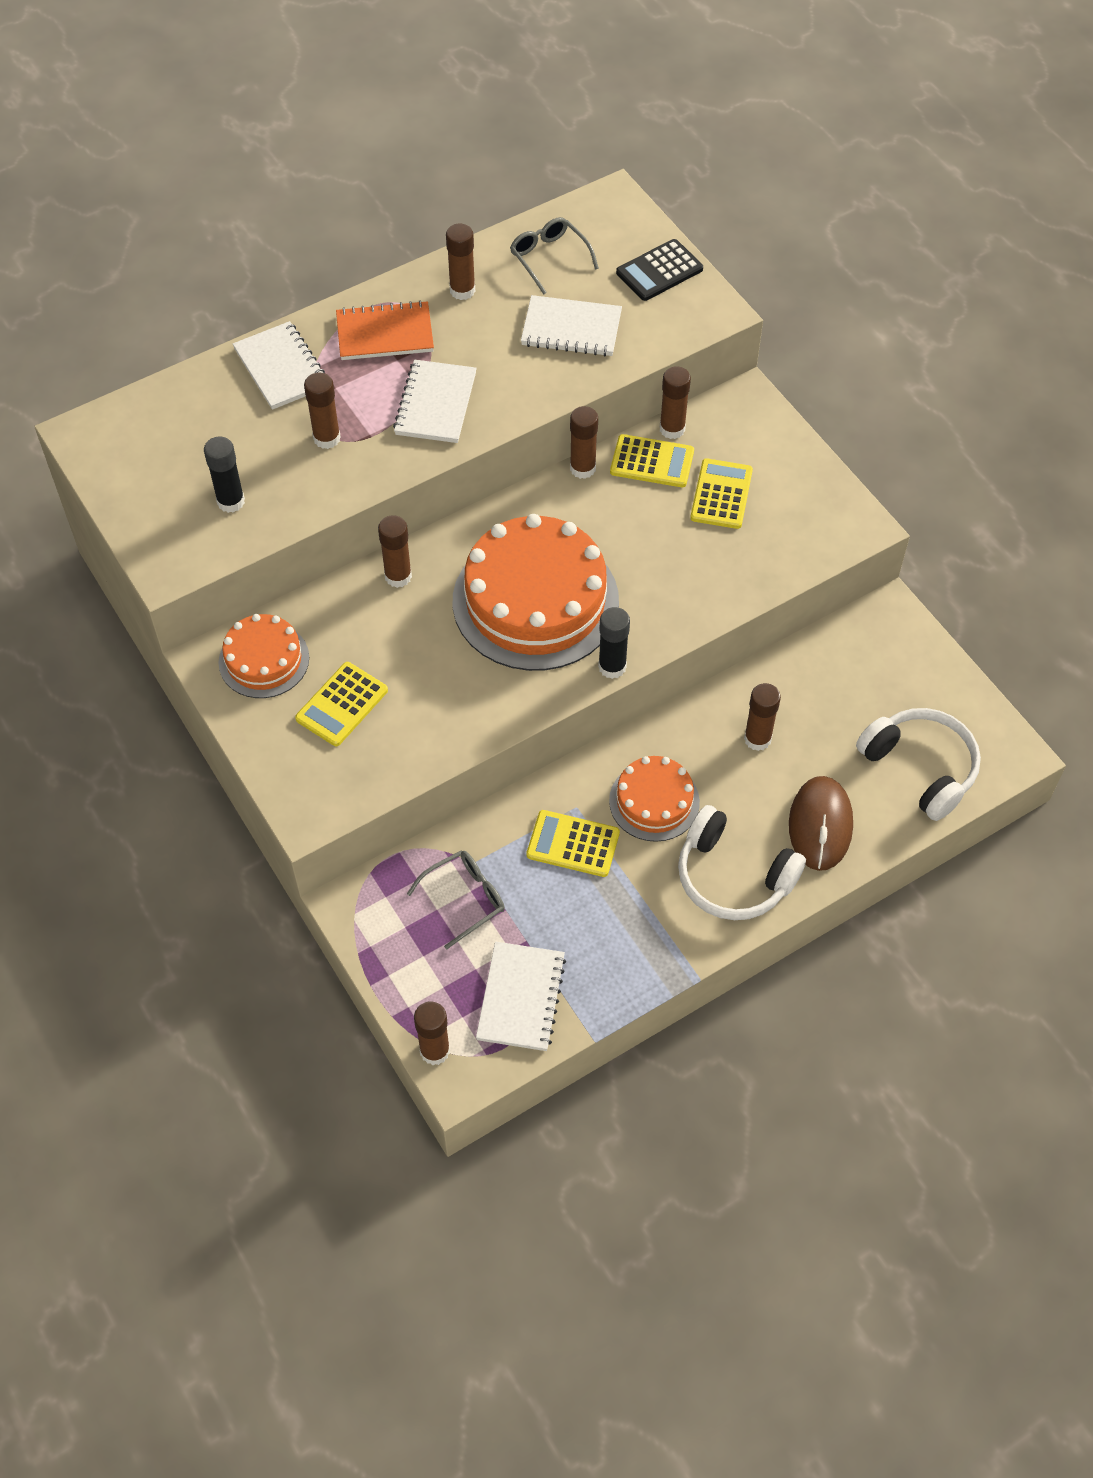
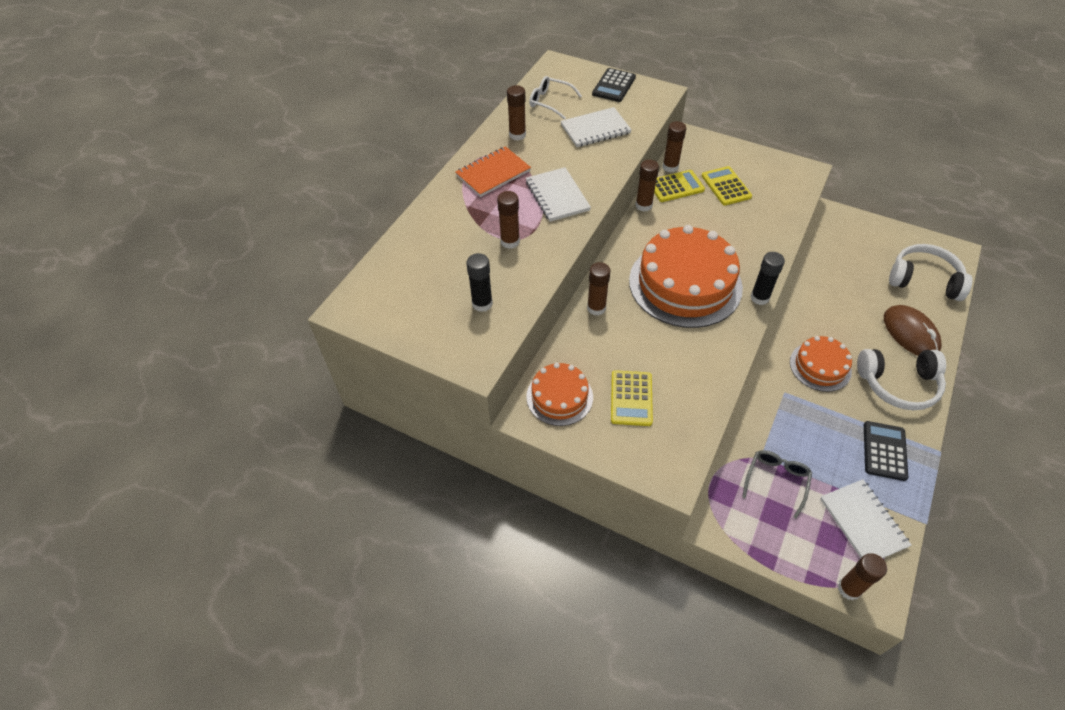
camera: 30 degrees left, 5 degrees down
(281, 368) = (447, 216): white notebook -> none
(549, 258) = (550, 102): grey glasses -> white glasses
(573, 844) = (803, 414): yellow calculator -> none
(630, 940) = (884, 451): none -> black calculator
(757, 739) = (837, 306): brown glue stick -> none

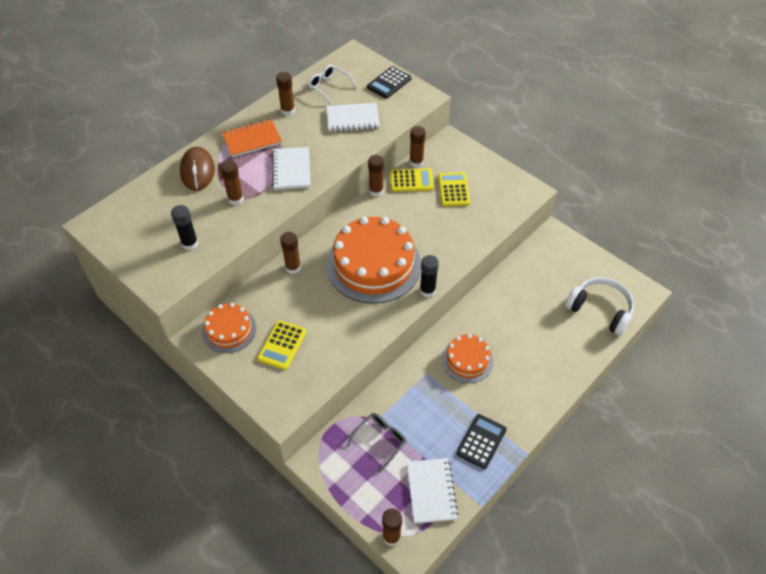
camera: 15 degrees right, 0 degrees up
(898, 384) = (524, 392): white headphones -> none
(910, 333) = (560, 352): brown mouse -> brown mouse (197, 171)

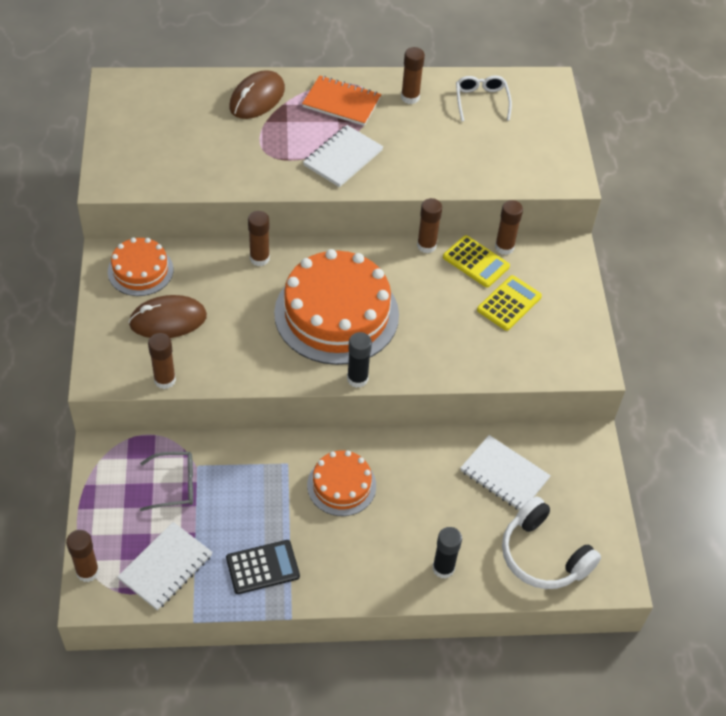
camera: 40 degrees right, 0 degrees up
(190, 244) = (173, 160): black glue stick -> black glue stick (443, 568)
(236, 199) = (259, 149): brown glue stick -> brown glue stick (165, 380)
(282, 345) = (168, 320): yellow calculator -> brown mouse
(352, 119) = (465, 149): white notebook -> white notebook (504, 475)
(389, 83) = (550, 139): black calculator -> none
(600, 310) = (543, 555): white headphones -> white headphones turned 150 degrees clockwise

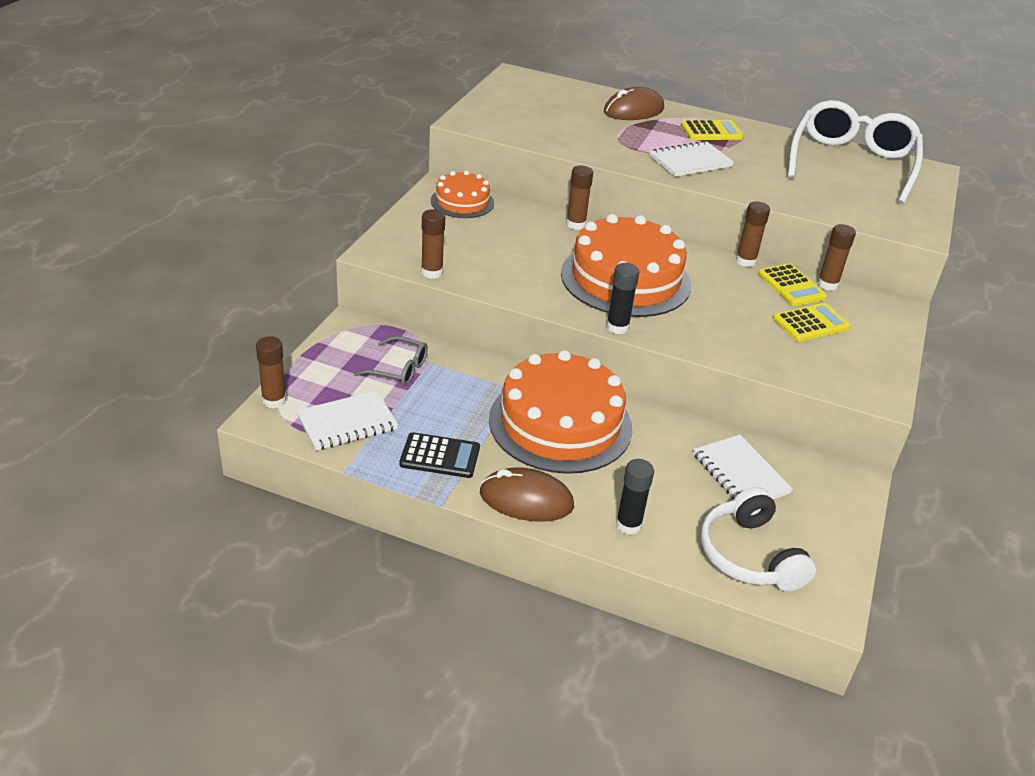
camera: 25 degrees right, 15 degrees down
(168, 320) = (463, 237): brown mouse -> brown mouse (526, 500)
(341, 102) = (711, 131): orange notebook -> yellow calculator
(341, 485) = (560, 423): orange cake -> orange cake, size x1.88
(410, 97) = (780, 144): brown glue stick -> none
(481, 101) = (852, 163): white glasses -> white glasses, size x2.22

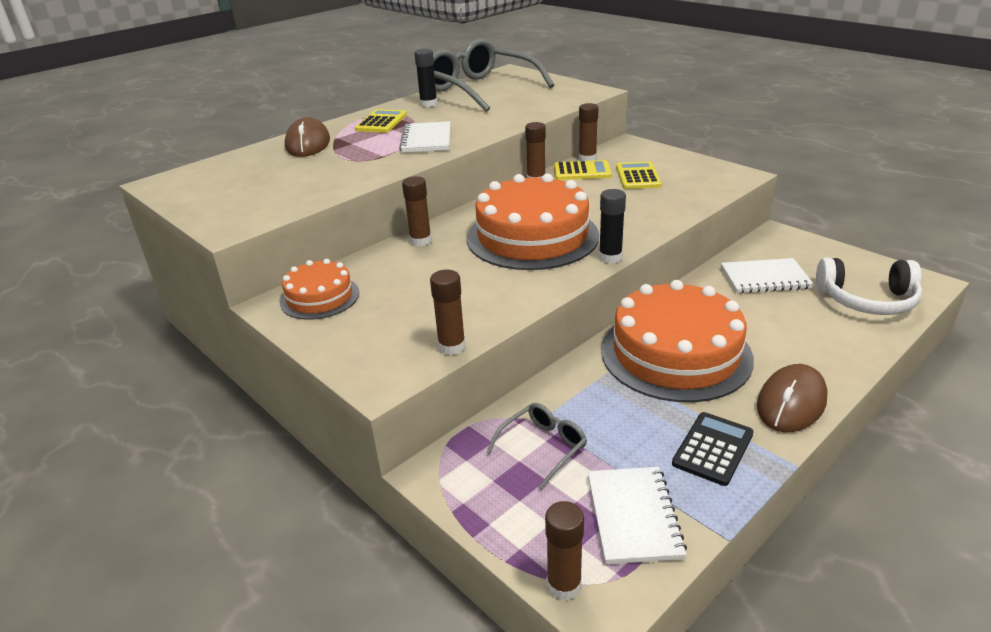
camera: 60 degrees left, 5 degrees down
(628, 525) = (830, 350): black glue stick -> black glue stick (428, 104)
(852, 163) = (480, 89): white glasses -> grey glasses

